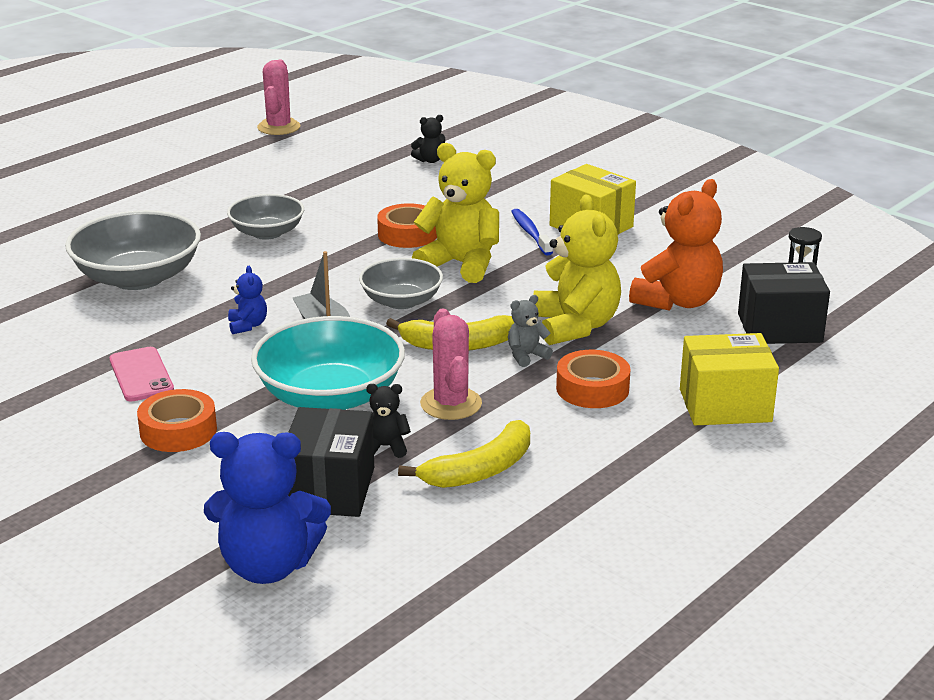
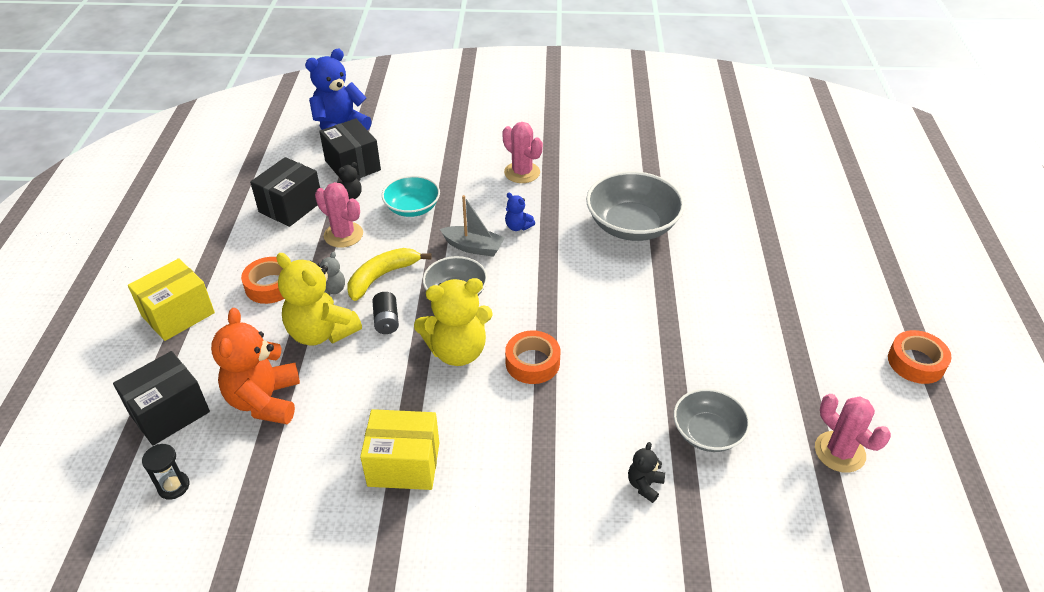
camera: 140 degrees right, 15 degrees up
(141, 375) = (522, 172): pink phone -> pink cactus
(178, 430) = (459, 157): orange tape -> orange tape (916, 362)
(267, 232) = (625, 306): grey bowl -> grey bowl (707, 433)
(330, 396) = (412, 208): turquoise bowl -> turquoise bowl, size x0.62
(480, 470) = (291, 206): yellow banana -> black box
(499, 309) = (386, 321): none -> black battery
(530, 233) = (444, 422): blue toothbrush -> none

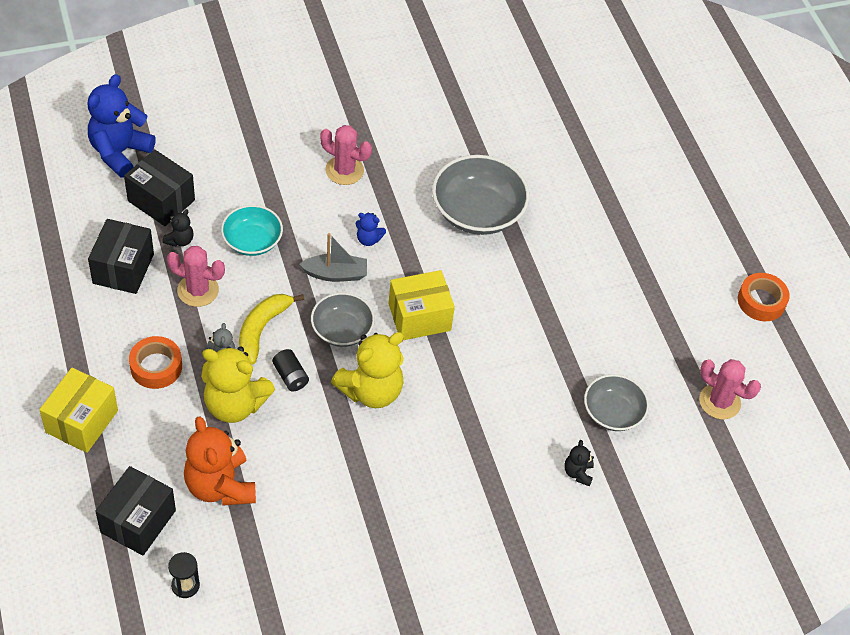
camera: 25 degrees left, 10 degrees up
(404, 464) = (374, 510): yellow box -> yellow box (419, 317)
(532, 362) = (443, 385): orange tape -> none

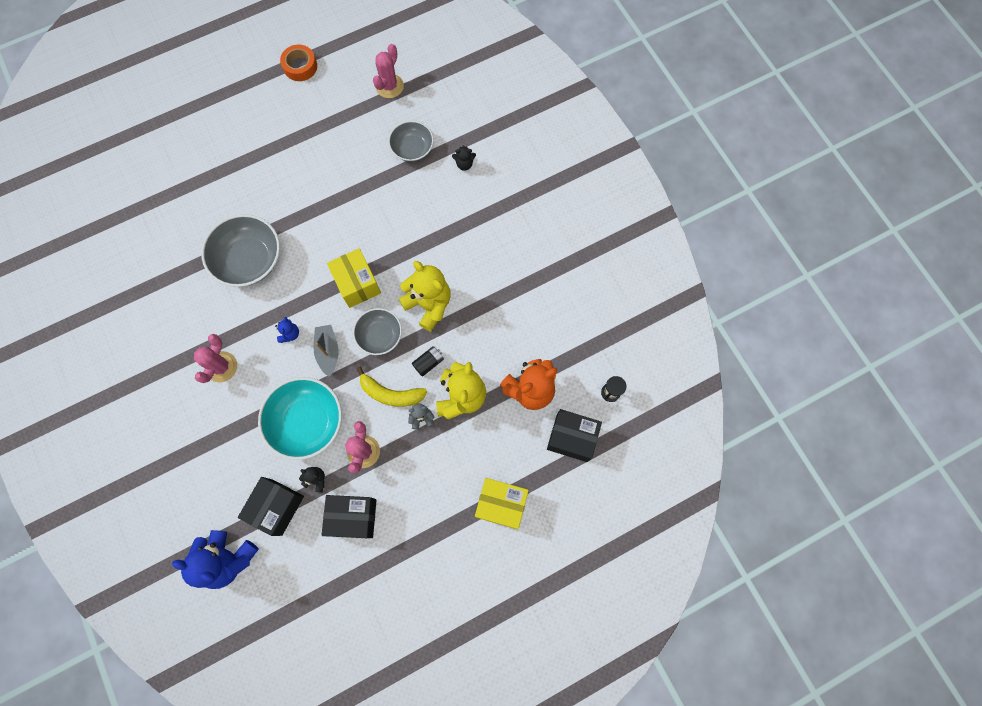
camera: 95 degrees left, 20 degrees up
(156, 367) = (441, 463): orange tape -> none
(252, 241) = (307, 422): turquoise bowl -> turquoise bowl, size x1.62

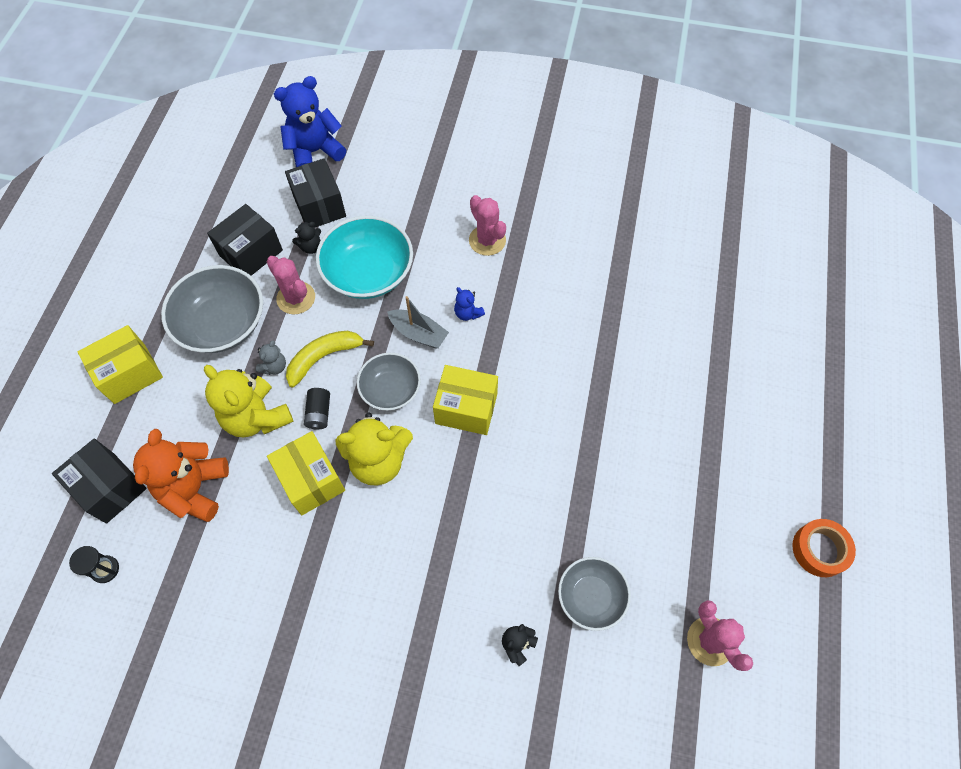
camera: 130 degrees right, 10 degrees down
(249, 260) = (583, 329): grey bowl -> grey bowl (222, 323)
(470, 330) = (311, 480): none -> yellow box
(571, 438) = (110, 488): black box -> black box turned 75 degrees clockwise

